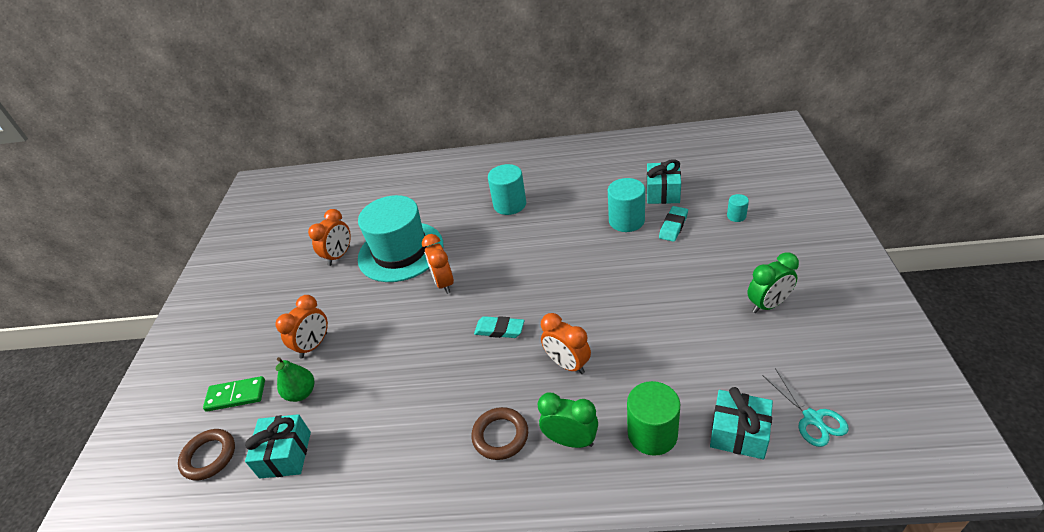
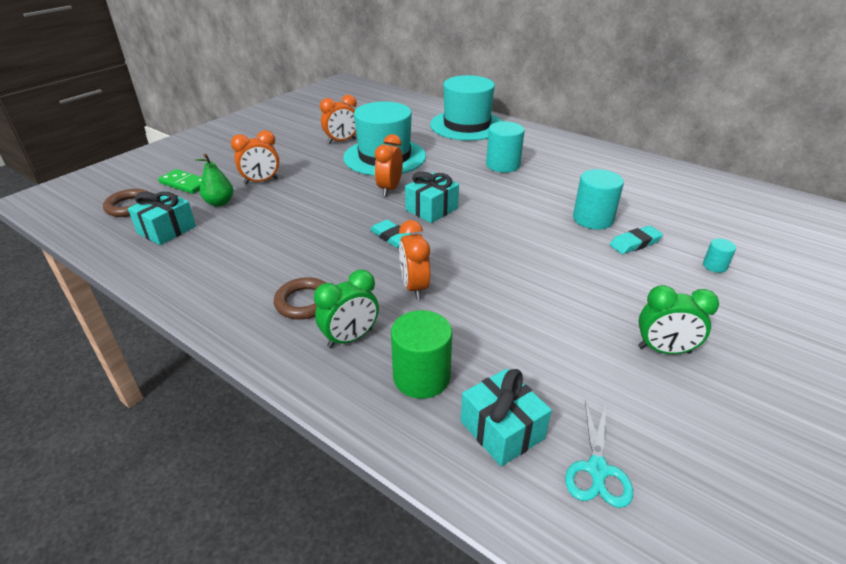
camera: 30 degrees right, 5 degrees down
(435, 177) = (466, 125): none -> turquoise hat
(570, 440) = (350, 338): green clock -> green clock turned 90 degrees clockwise
(663, 192) = (655, 215): turquoise gift -> turquoise gift (431, 209)

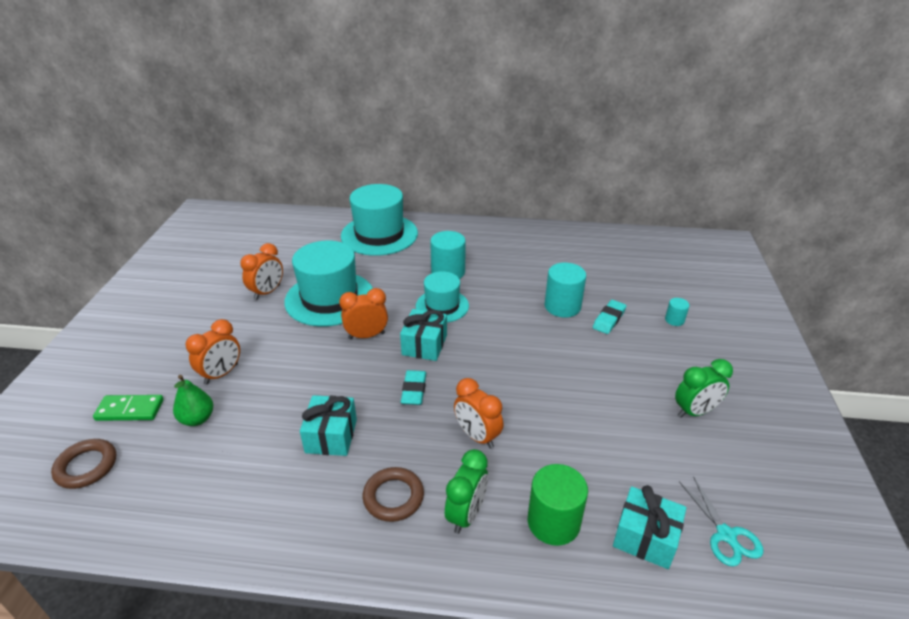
camera: 30 degrees left, 0 degrees up
(167, 230) = (165, 478): turquoise gift -> turquoise gift (331, 436)
(389, 189) = (366, 336): orange clock -> orange clock turned 90 degrees clockwise
(392, 237) = (414, 390): turquoise eraser -> turquoise eraser turned 75 degrees clockwise
(474, 187) = (442, 306): none -> turquoise hat

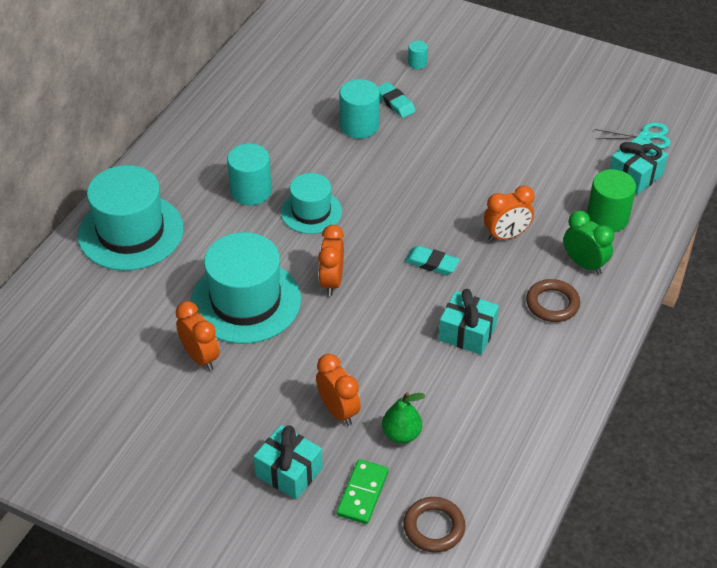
camera: 70 degrees left, 10 degrees up
(424, 345) = (369, 240): turquoise gift -> turquoise gift (289, 472)
(695, 412) = (531, 101): green clock -> none

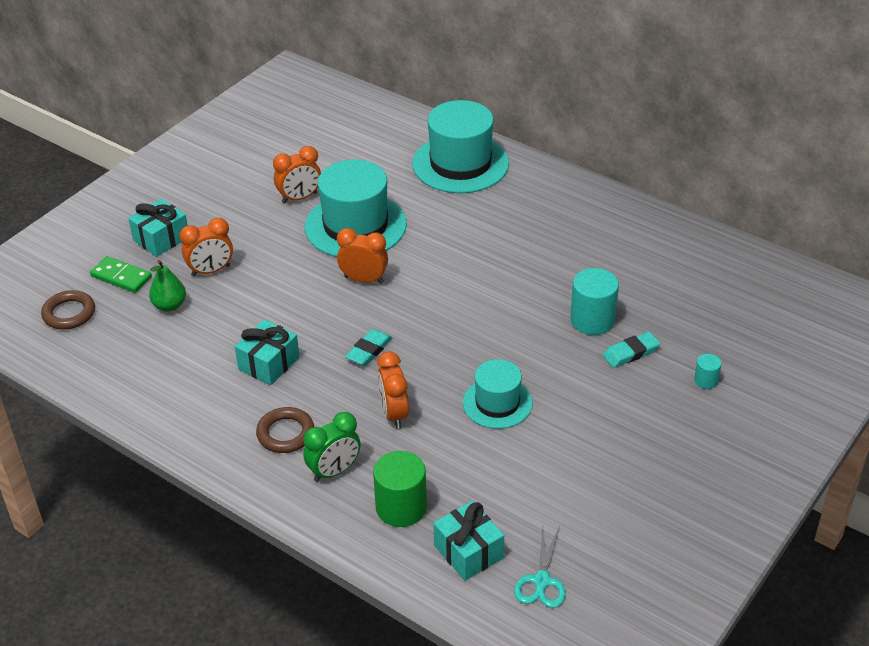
camera: 100 degrees right, 5 degrees down
(251, 191) = (500, 236): turquoise cylinder -> none
(311, 212) = (463, 274): turquoise hat -> turquoise hat (497, 403)

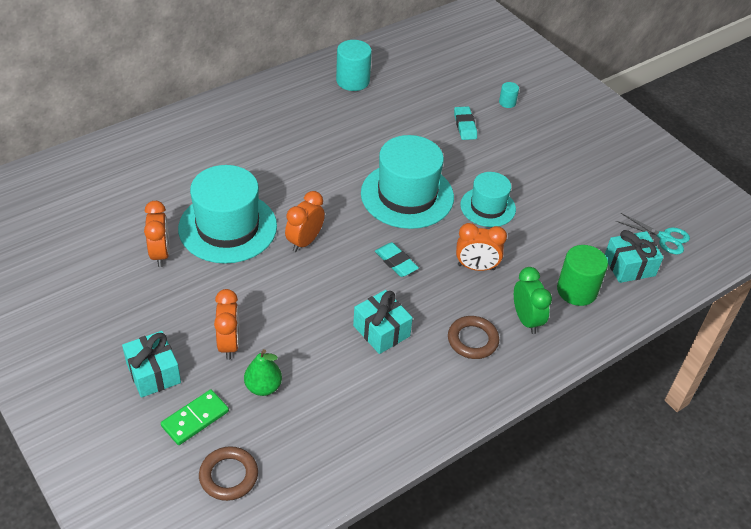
camera: 75 degrees left, 5 degrees up
(460, 164) = (186, 140): turquoise hat -> turquoise hat (407, 195)
(592, 320) = (422, 132): turquoise cylinder -> turquoise cylinder (353, 81)

